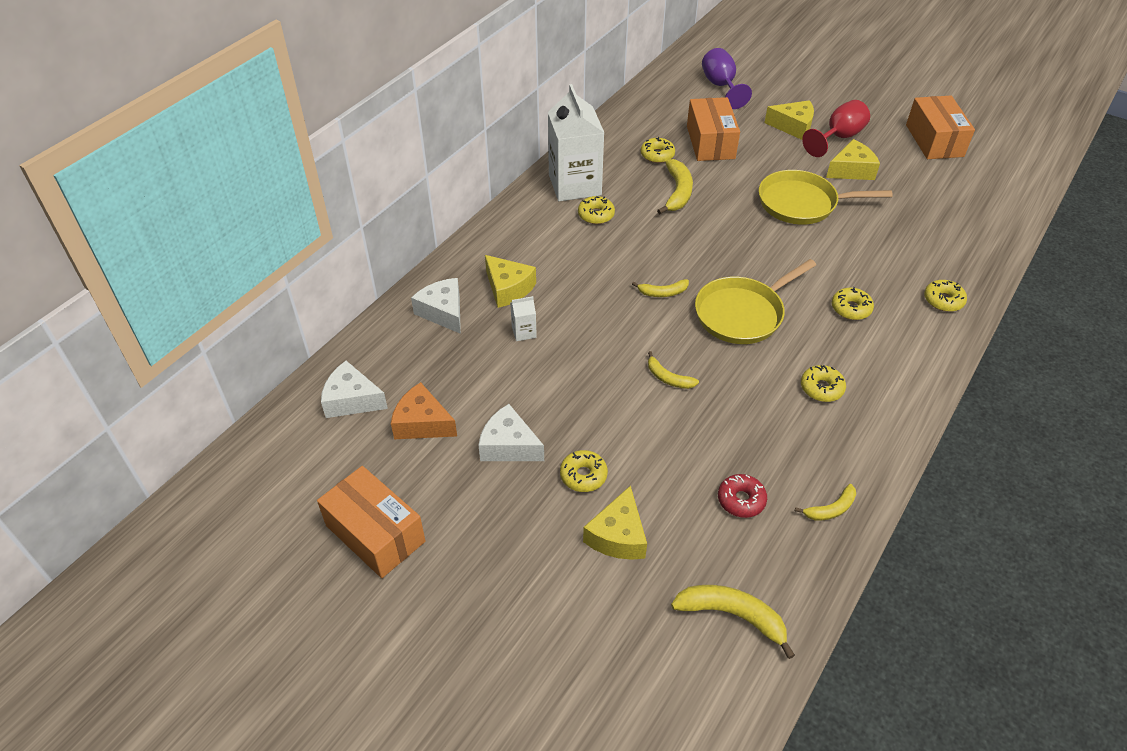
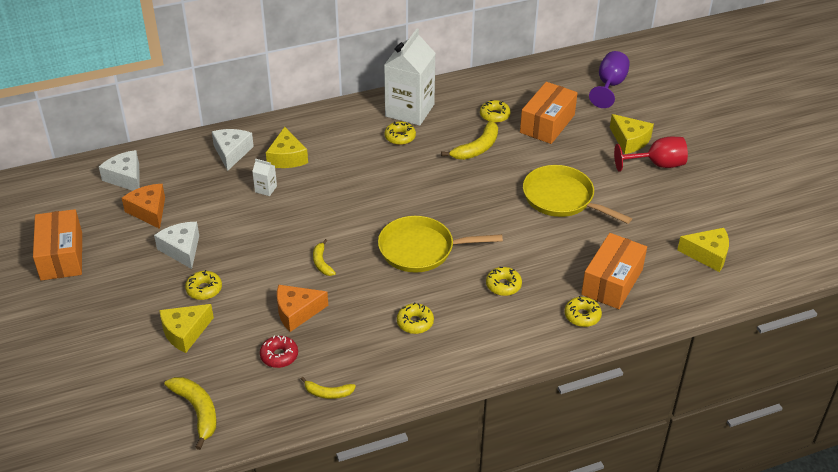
camera: 35 degrees right, 5 degrees down
(663, 292) = (383, 209): yellow banana -> none
(704, 443) = (297, 312): none -> orange cheese
(851, 170) = (634, 193): yellow cheese -> yellow cheese (707, 254)
(934, 140) = (739, 203): orange box -> orange box (612, 282)

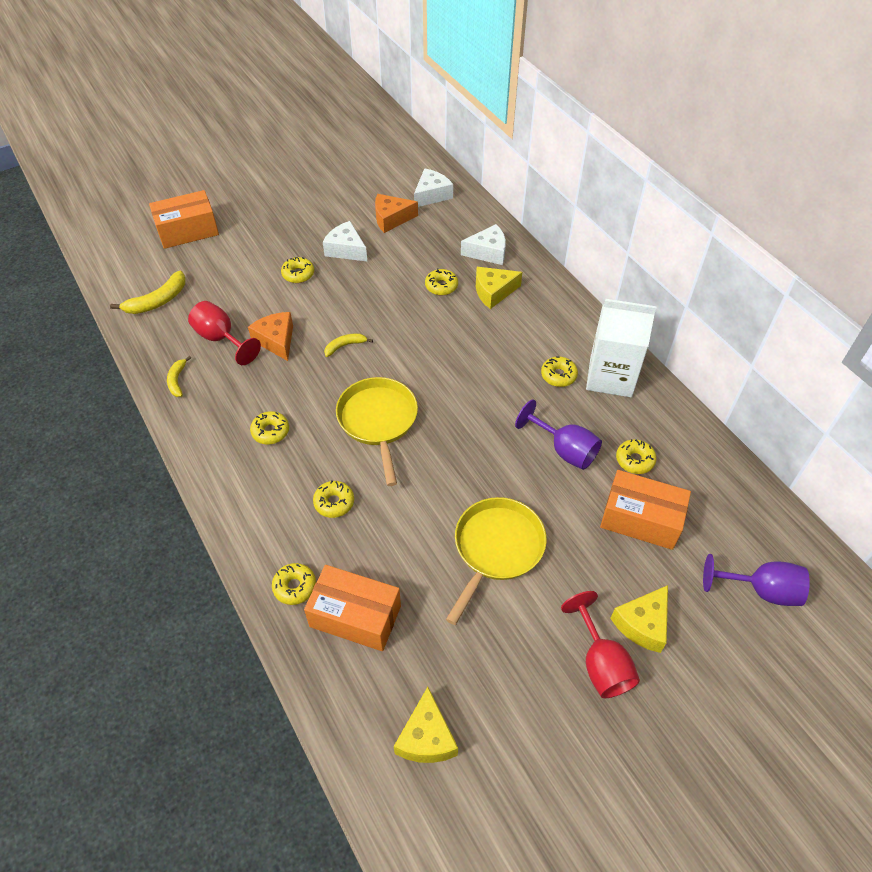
camera: 80 degrees right, 10 degrees up
(61, 256) = (326, 184): orange box -> orange box (188, 231)
(149, 211) = (391, 219): orange cheese -> orange cheese turned 150 degrees counterclockwise
(182, 249) = (346, 249): white cheese -> white cheese turned 105 degrees counterclockwise
(185, 332) = (245, 274): yellow cheese -> none
(266, 189) = (441, 286): white carton -> yellow donut
(279, 356) = (221, 339): red donut -> red goblet
(477, 148) = (564, 450): yellow banana -> purple goblet

